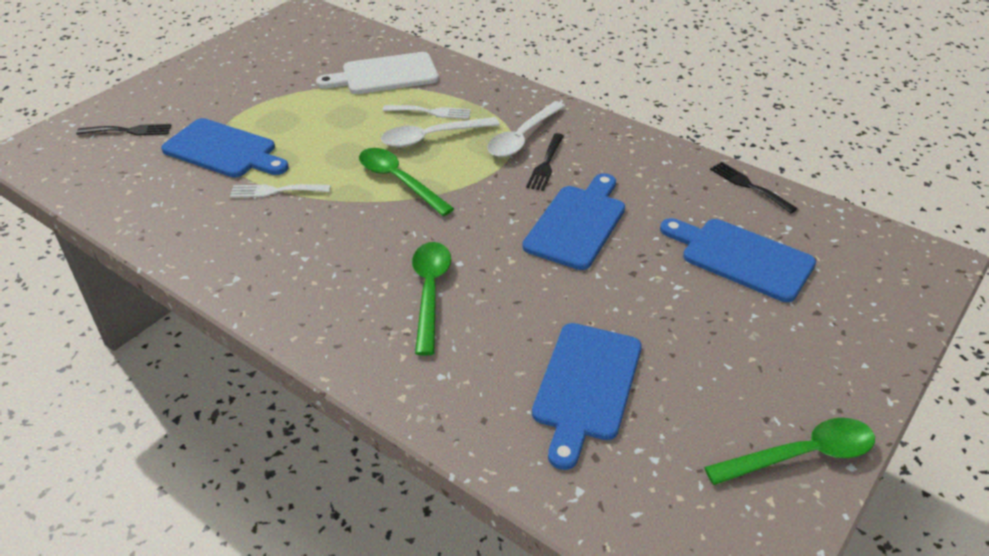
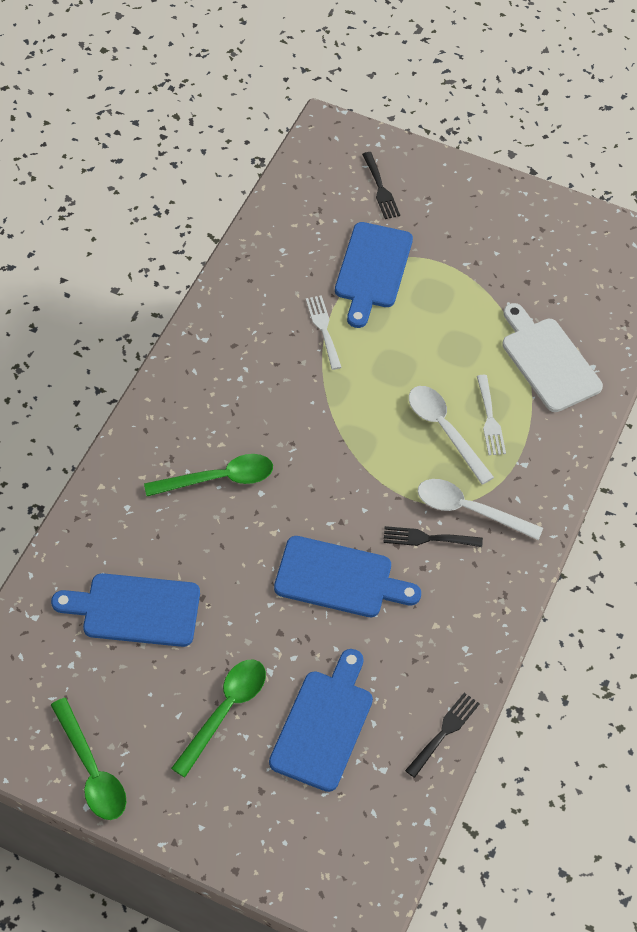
camera: 75 degrees right, 15 degrees up
(399, 181) = (365, 419): green spoon -> green spoon (225, 711)

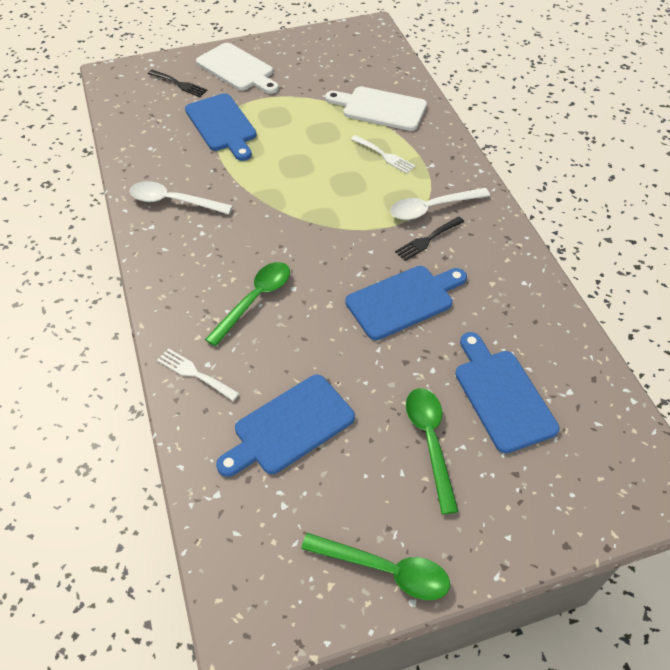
camera: 40 degrees left, 5 degrees down
(323, 329) = (227, 172): white fork -> white fork (194, 373)
(444, 430) = (366, 177): white spoon -> white spoon (173, 201)
(444, 732) = (574, 339): black fork -> none
(456, 208) = (237, 69): none -> white cutting board

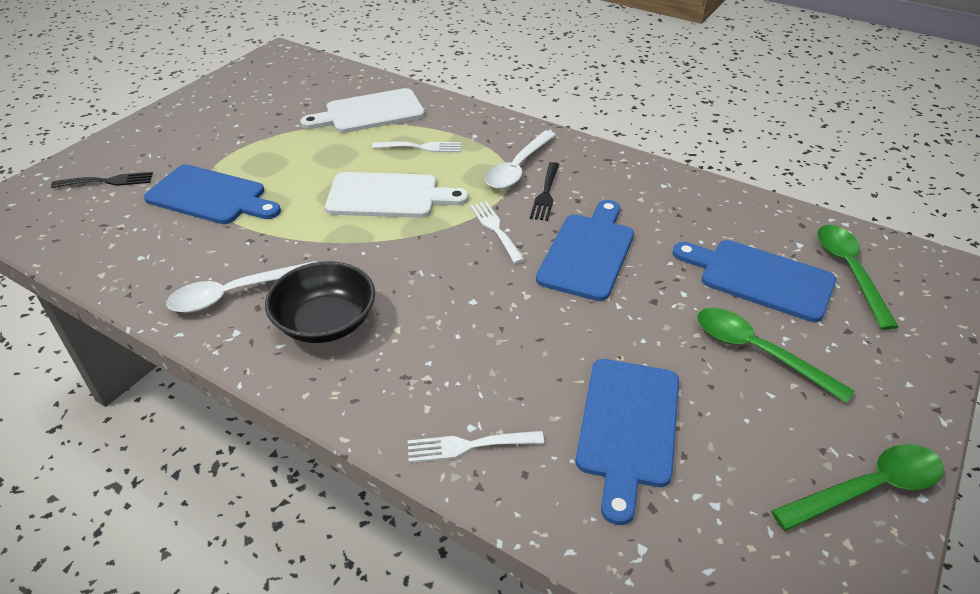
camera: 40 degrees left, 10 degrees down
(200, 249) = (325, 322): none -> black bowl
(237, 69) = (168, 140): white cutting board -> white cutting board (388, 196)
(255, 300) = (446, 334): green spoon -> green spoon (849, 271)
(363, 246) = (495, 229): none -> white fork

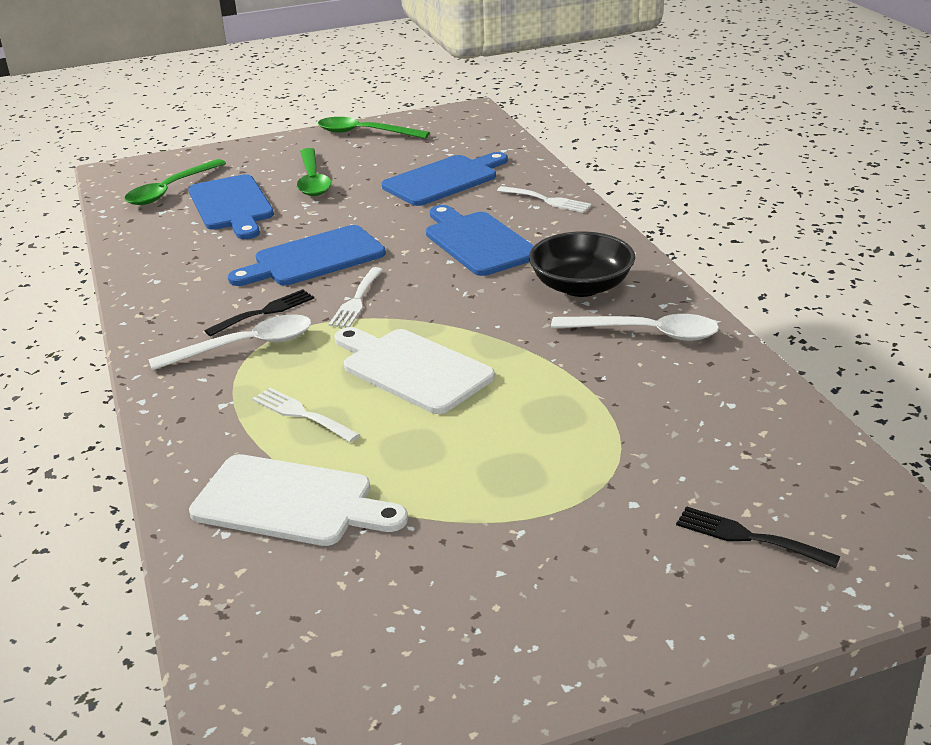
camera: 140 degrees left, 10 degrees down
(210, 196) = (613, 451): blue cutting board -> blue cutting board (478, 242)

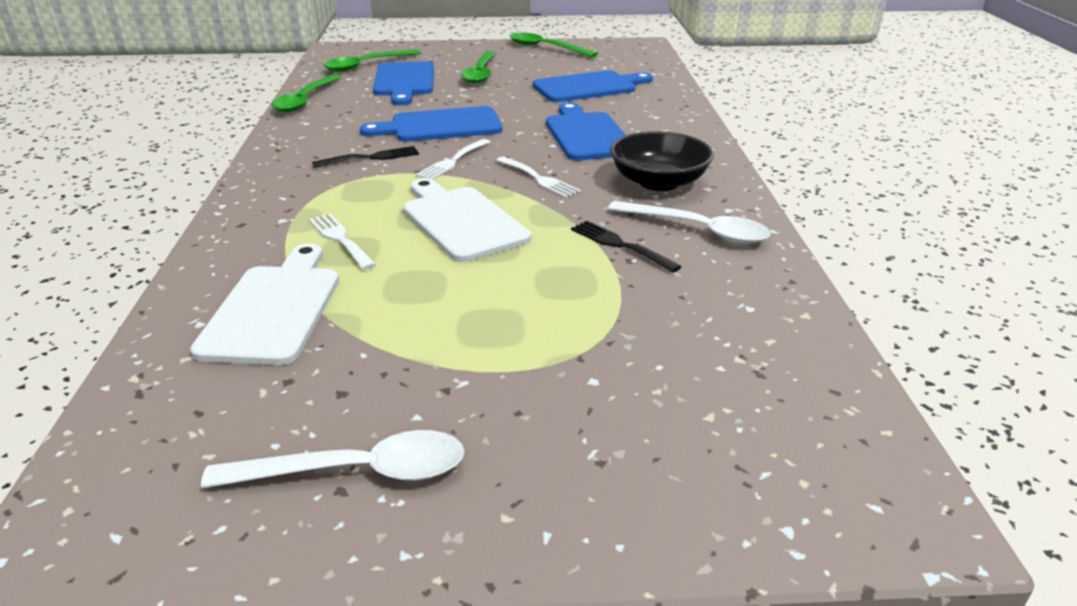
camera: 15 degrees right, 0 degrees up
(132, 250) = (305, 100): none -> green spoon
(245, 346) = (335, 180): white spoon -> white spoon (356, 472)
(290, 502) = (274, 309): white cutting board -> white cutting board turned 120 degrees counterclockwise
(547, 200) = (669, 113): white fork -> white fork (539, 179)
(748, 537) = (698, 442): black fork -> black fork (620, 245)

